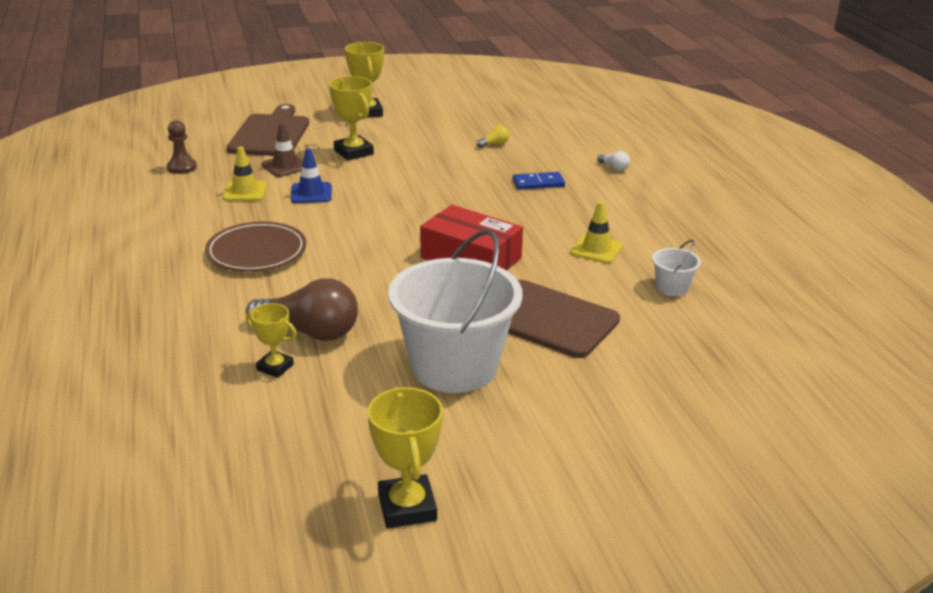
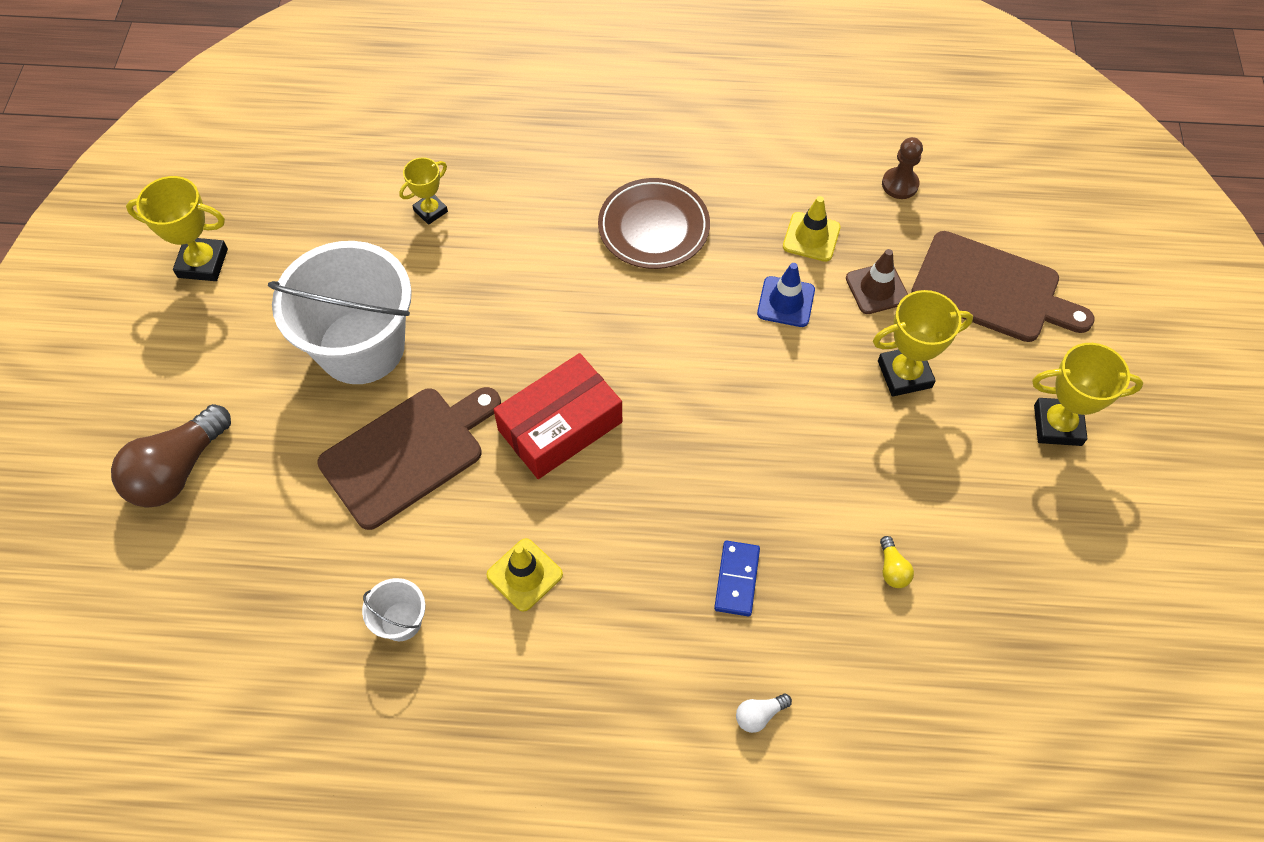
camera: 110 degrees right, 30 degrees up
(310, 332) = (475, 246): brown light bulb -> brown light bulb (178, 470)

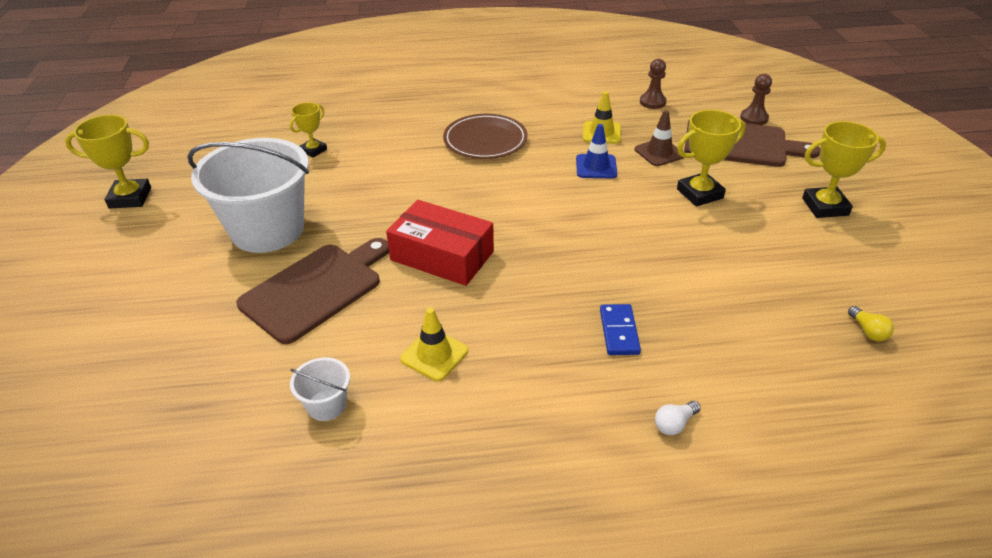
camera: 10 degrees left, 20 degrees down
(178, 470) = (107, 327): brown light bulb -> none
(560, 426) = (442, 256): red box -> red box turned 75 degrees clockwise
(892, 569) = (743, 306): yellow light bulb -> yellow light bulb (868, 331)
(1029, 240) = (754, 118): none -> brown pawn

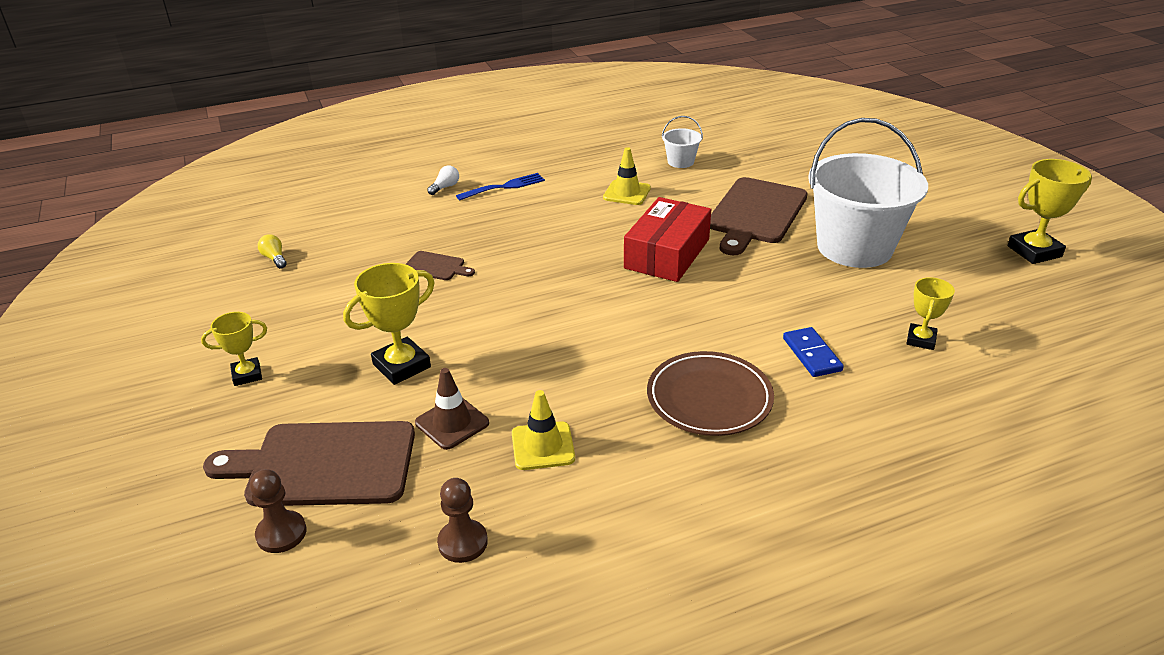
camera: 165 degrees right, 5 degrees down
(442, 256) = (667, 254): red box -> red box turned 75 degrees counterclockwise
(589, 405) = (504, 187): none -> blue fork
(596, 167) = (539, 382): blue traffic cone -> none
(619, 331) = (488, 226): blue domino -> blue domino (812, 354)
(678, 284) = (436, 267): none -> brown cutting board
(825, 207) = (247, 375): yellow trophy -> yellow trophy, size x0.62

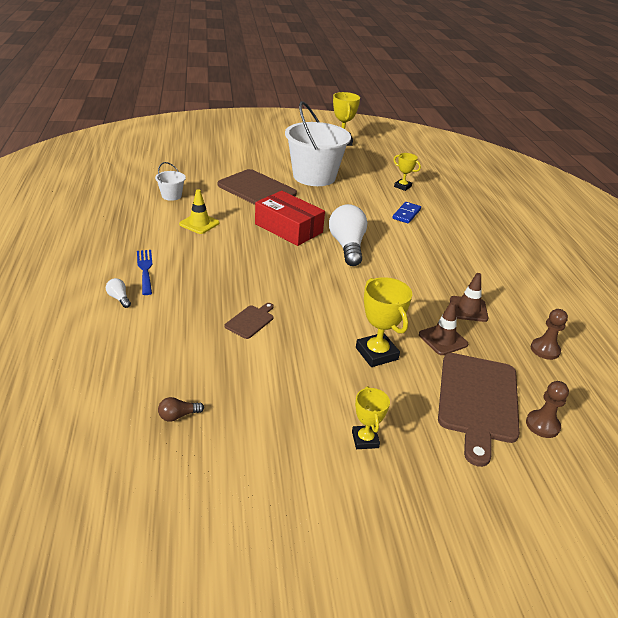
camera: 80 degrees left, 0 degrees up
(274, 258) = (178, 415): yellow light bulb -> brown light bulb
(543, 446) = (468, 309): yellow traffic cone -> brown traffic cone
(653, 309) = (347, 246): none -> white light bulb
(709, 398) = (435, 250): brown plate -> none
(812, 354) = (406, 214): blue domino -> blue domino turned 60 degrees counterclockwise

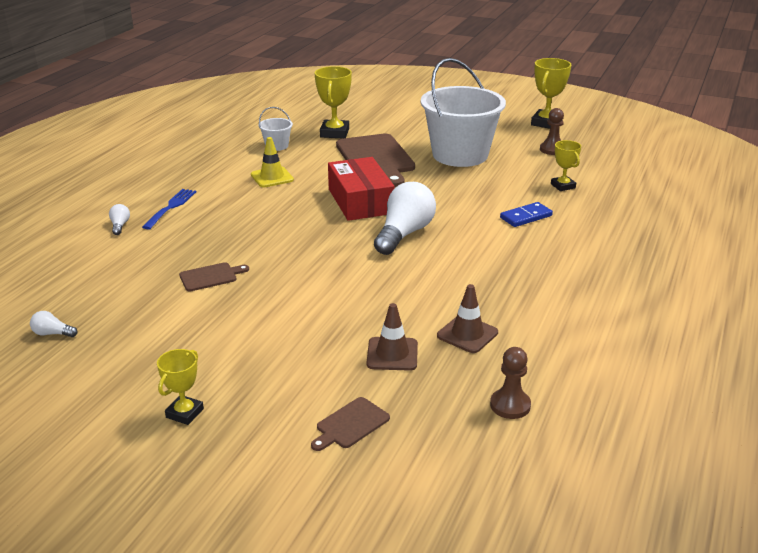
camera: 35 degrees right, 5 degrees down
(178, 415) = (52, 334): brown light bulb -> white light bulb
(376, 353) = (298, 344): yellow trophy -> yellow trophy (334, 133)
(478, 401) = (350, 424): brown cutting board -> brown cutting board, size x0.46
(542, 425) = (395, 475): brown pawn -> brown pawn (552, 149)

